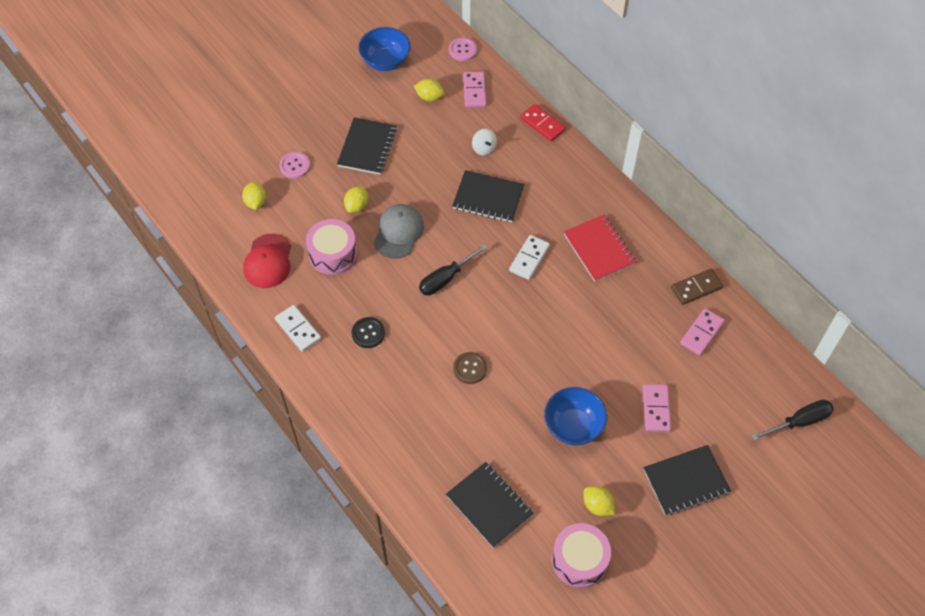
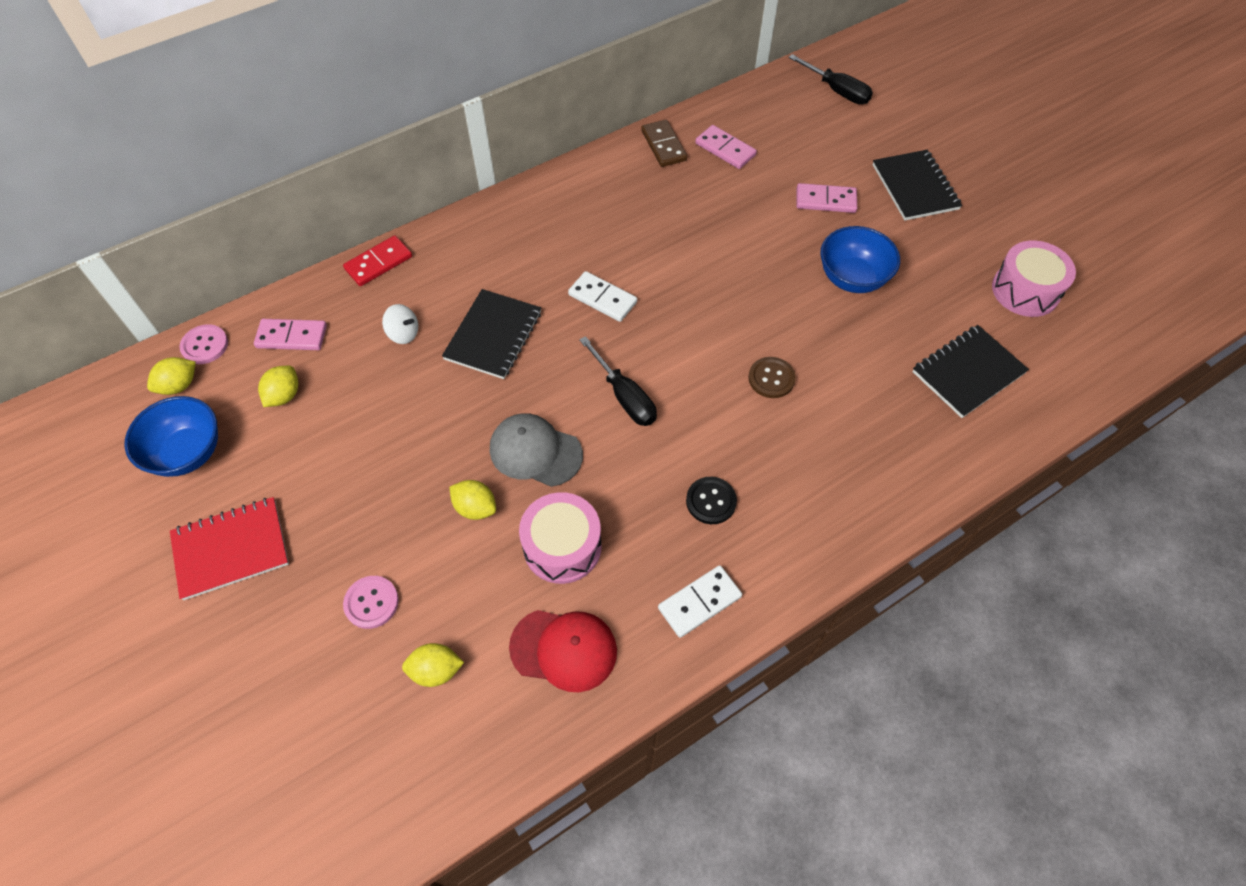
camera: 85 degrees left, 0 degrees up
(367, 147) = (361, 488): black notebook -> none
(484, 148) = (403, 333): white spinning top -> white spinning top turned 45 degrees clockwise
(597, 506) = (954, 267): yellow lemon -> yellow lemon (179, 385)
(599, 249) = (597, 226): red notebook -> red notebook (231, 549)
(799, 422) = (836, 91): black screwdriver -> black screwdriver turned 150 degrees clockwise

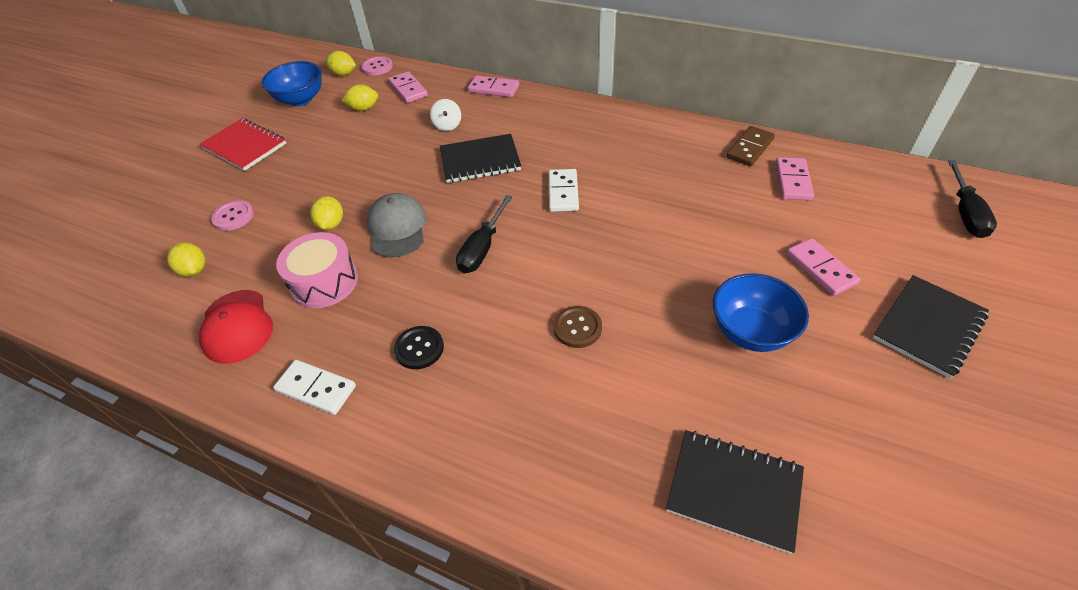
camera: 60 degrees right, 10 degrees down
(378, 263) = (494, 88): red domino -> pink domino
(1025, 290) = (914, 500): pink drum -> none

